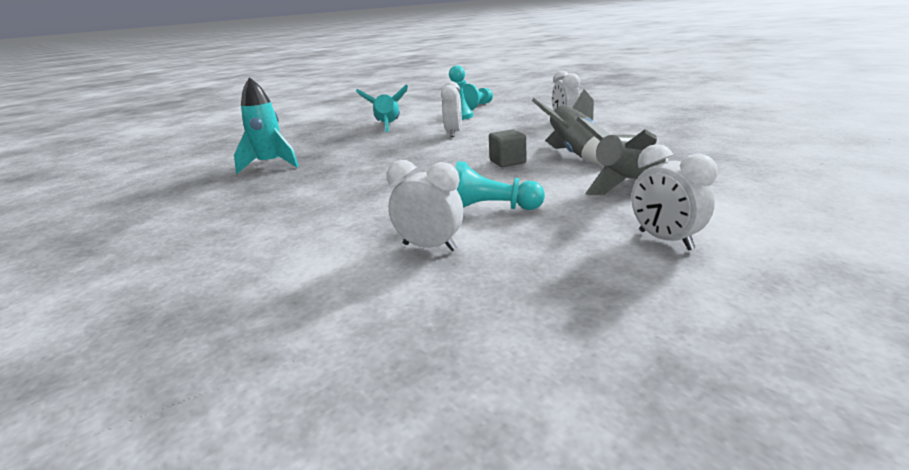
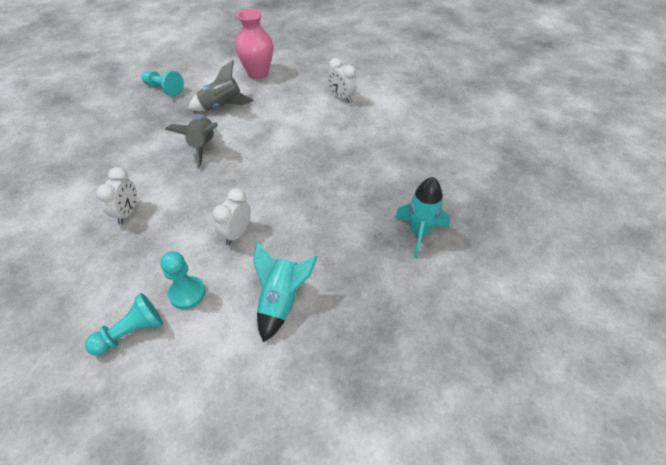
camera: 160 degrees left, 25 degrees up
(492, 208) = (299, 112): turquoise pawn -> turquoise pawn (164, 89)
(507, 162) = (248, 155): grey cube -> none
(665, 240) = (258, 73): white clock -> pink vase

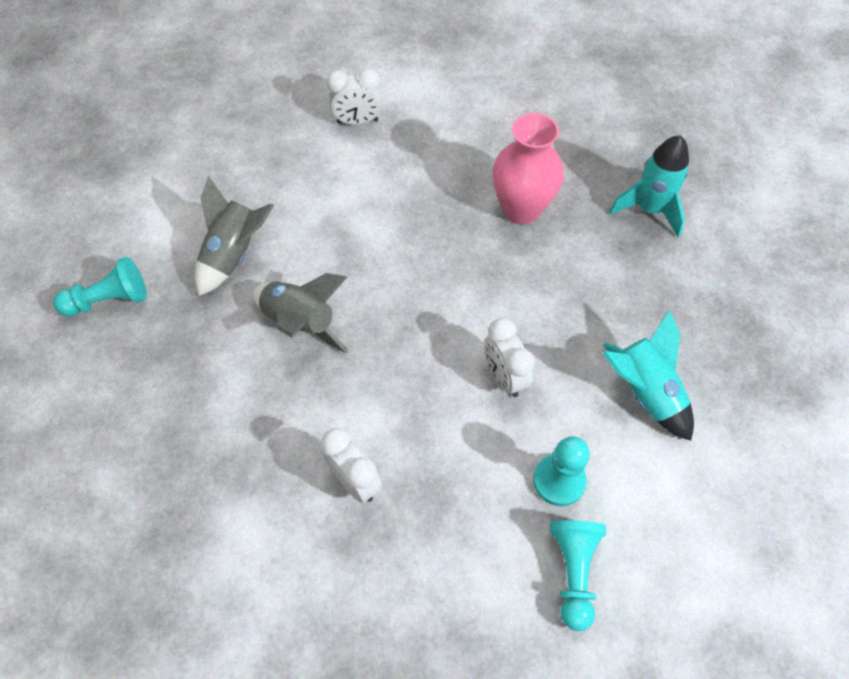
camera: 50 degrees left, 10 degrees up
(258, 73) = (203, 171): pink vase -> pink vase (521, 209)

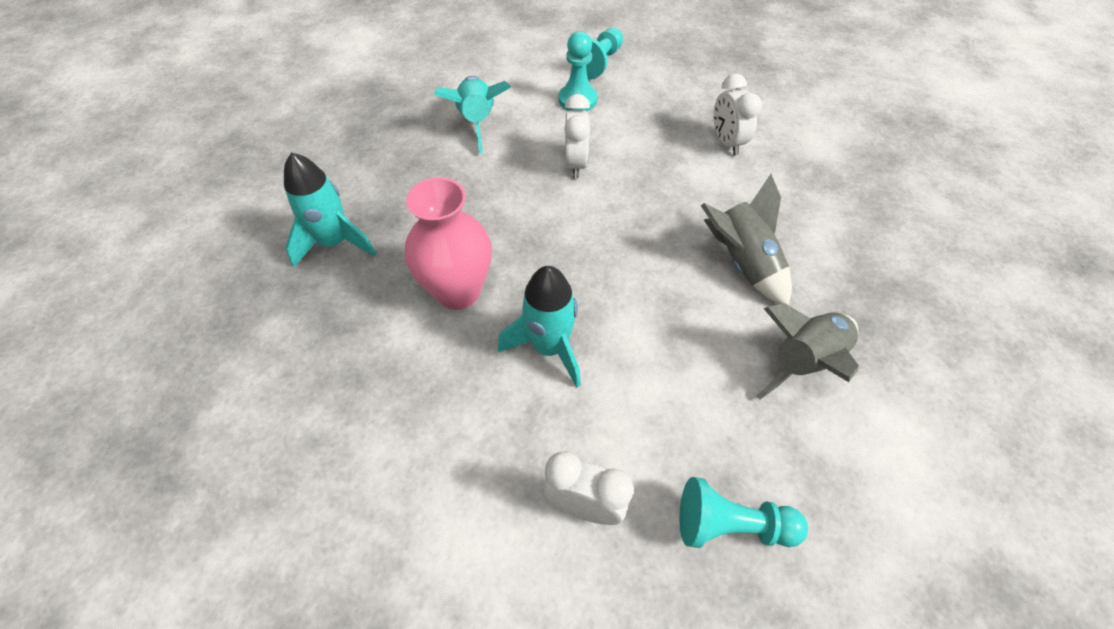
camera: 155 degrees left, 5 degrees down
(109, 300) = (959, 362): turquoise pawn -> turquoise pawn (731, 525)
(427, 196) = (549, 347): none -> turquoise rocket

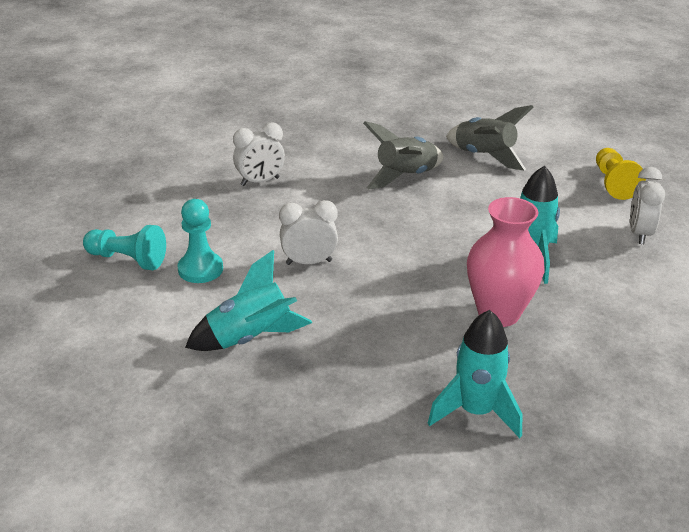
camera: 100 degrees left, 20 degrees down
(731, 525) = (613, 183): turquoise pawn -> yellow pawn

